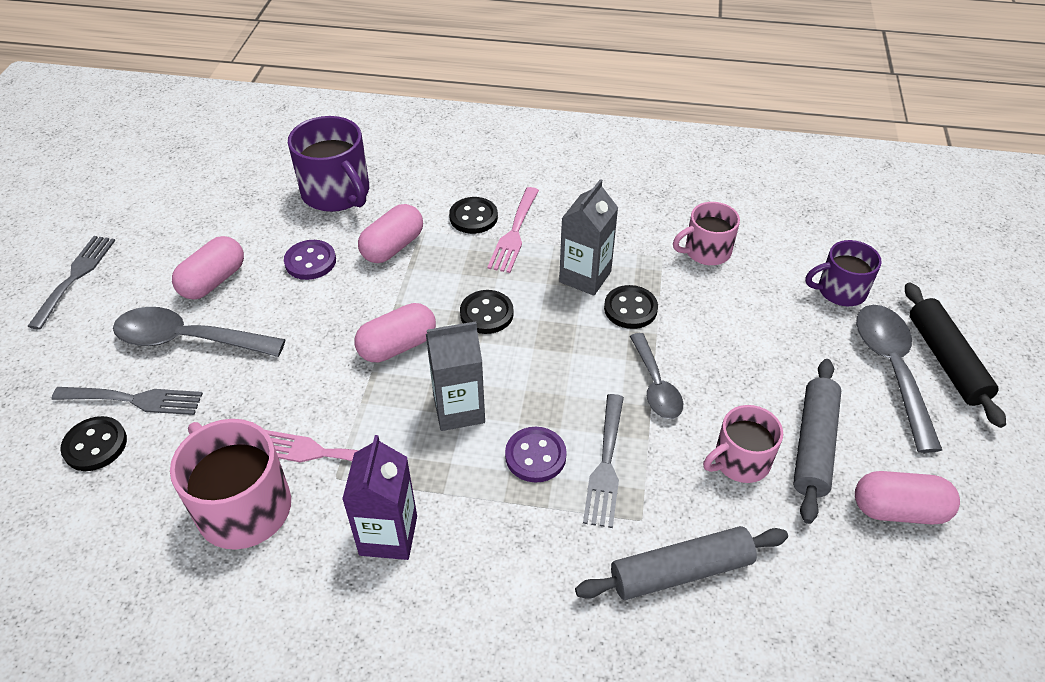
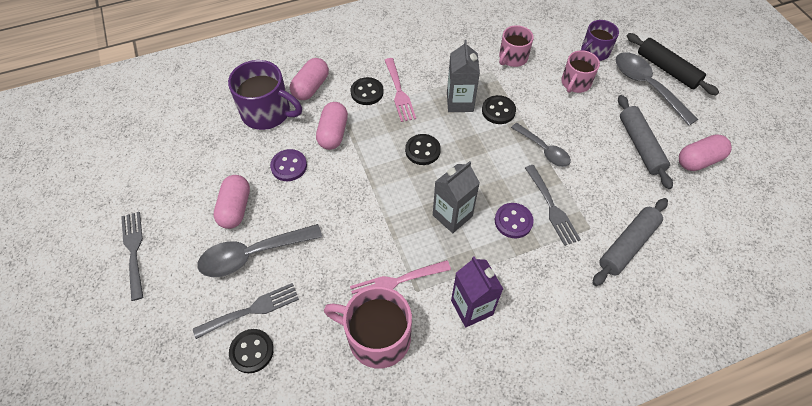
camera: 30 degrees left, 10 degrees up
(397, 346) = (387, 195): pink capsule -> pink capsule (311, 87)
(740, 461) = (613, 171): pink mug -> pink mug (575, 83)

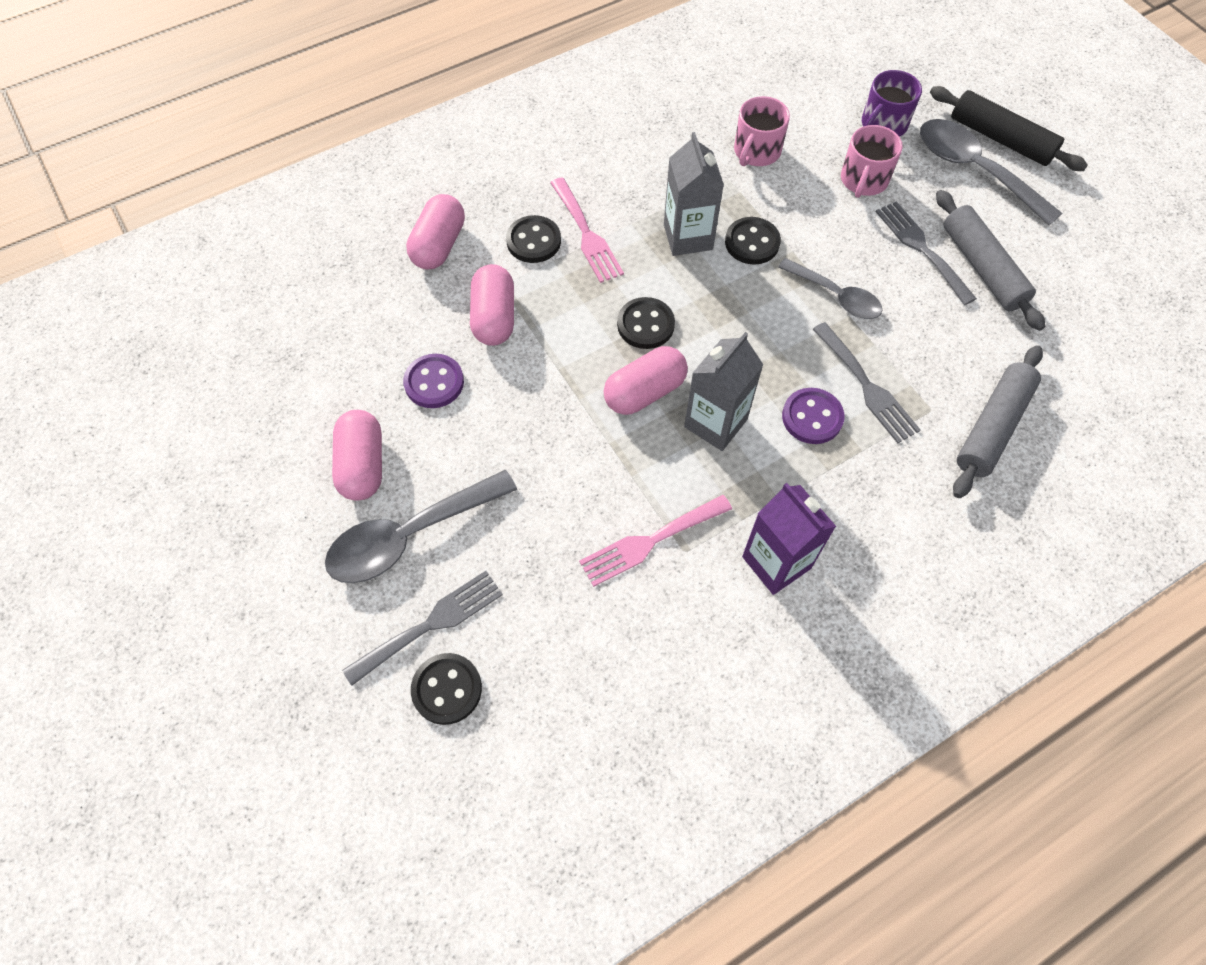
camera: 10 degrees left, 5 degrees up
(134, 250) = (210, 561): grey fork -> grey fork (921, 248)
(267, 112) = (376, 298): purple mug -> none
(377, 337) = (640, 633): pink mug -> none
(698, 160) = (1074, 278): pink capsule -> pink capsule (644, 392)

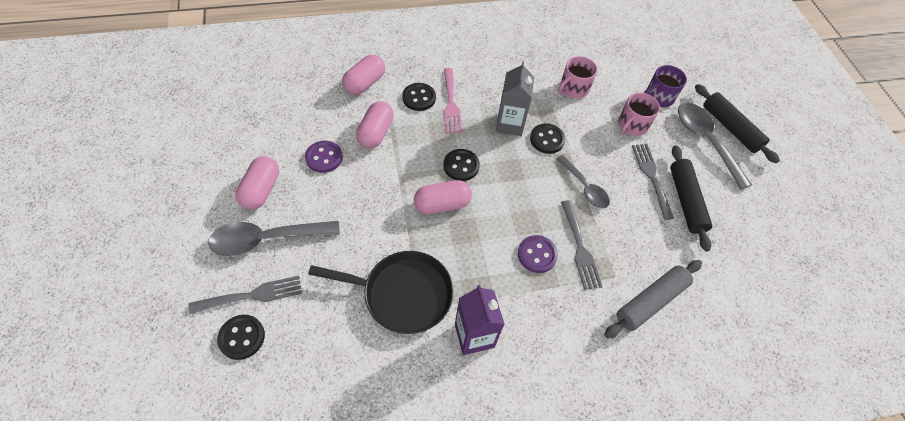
camera: 15 degrees right, 5 degrees down
(650, 542) = (403, 294): pink fork -> black pan
(715, 423) = (476, 237): grey carton -> none
(981, 268) = (685, 201): grey rolling pin -> black rolling pin

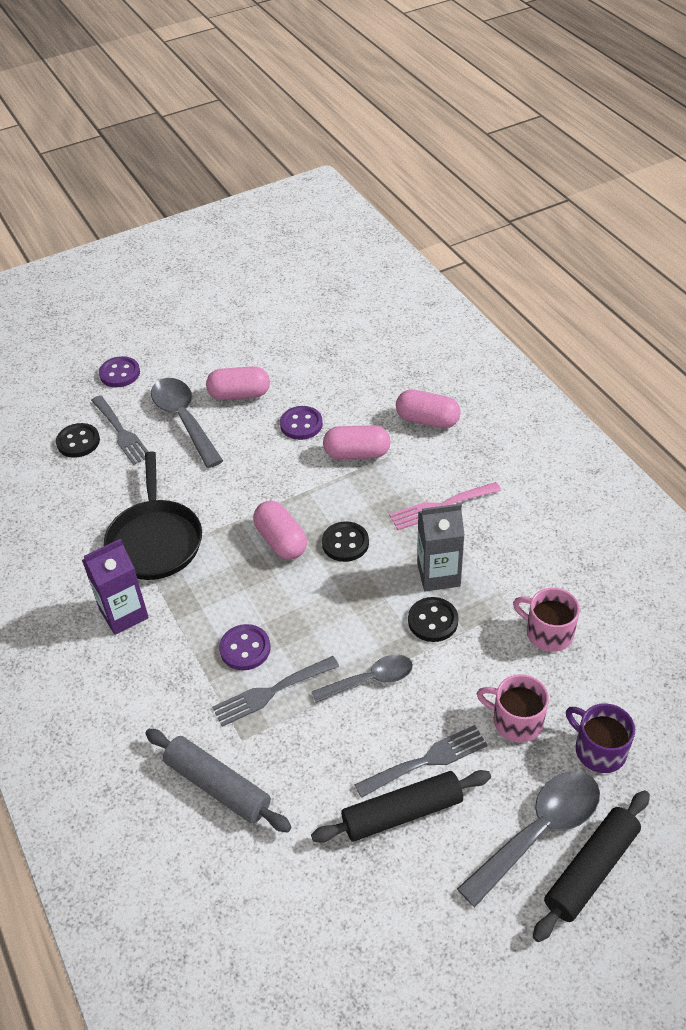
camera: 80 degrees right, 10 degrees down
(165, 280) = (120, 373): none -> purple button
(419, 98) = (432, 474): black button -> none
(584, 187) = (370, 680): grey spoon -> grey spoon turned 150 degrees counterclockwise

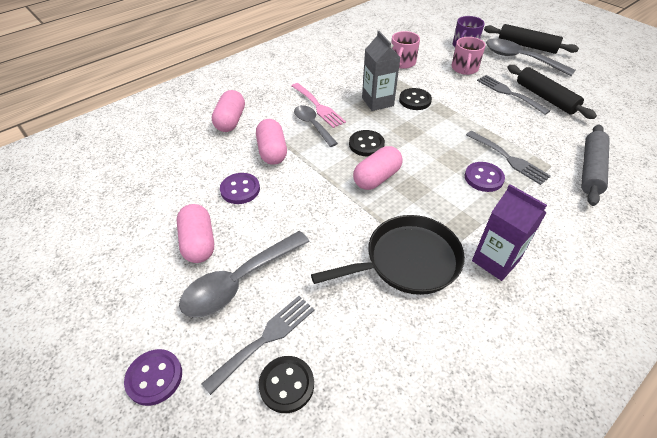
camera: 105 degrees left, 0 degrees up
(370, 680) = (472, 119): grey spoon -> grey spoon (312, 125)

